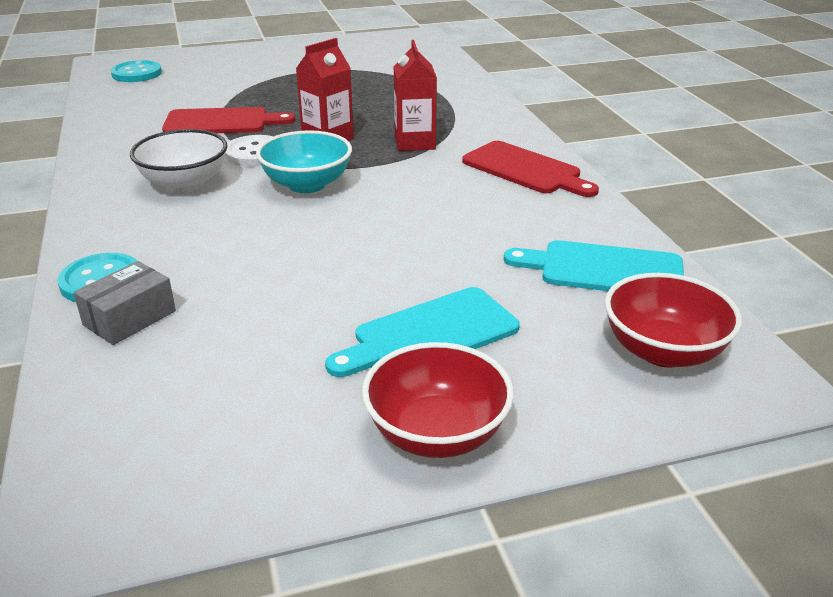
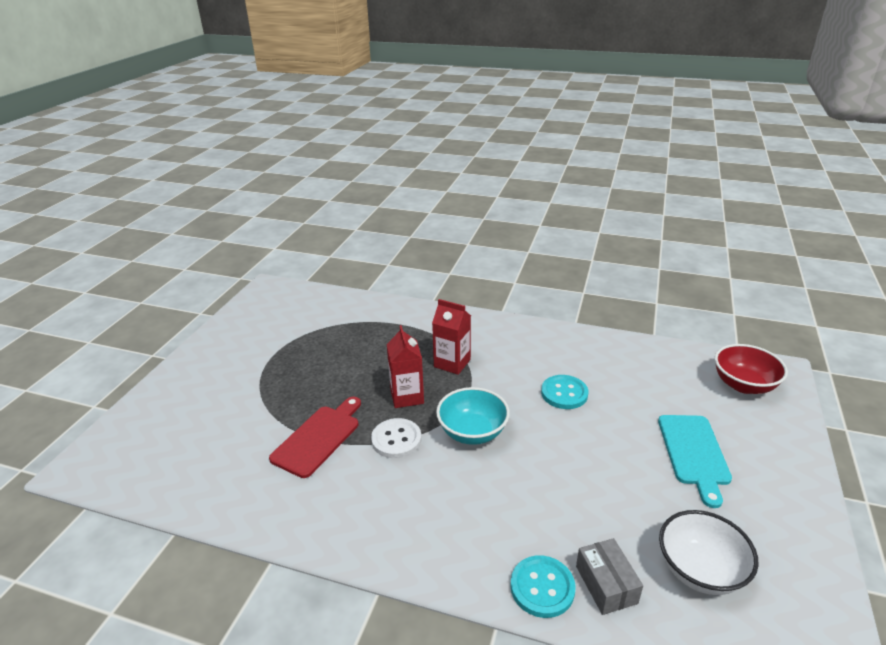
camera: 55 degrees left, 0 degrees up
(136, 73) = (140, 455): turquoise button -> turquoise button (564, 393)
(185, 183) = (414, 493): white bowl -> white bowl (700, 570)
(436, 433) = (786, 487): red bowl -> none
(525, 170) = (529, 340): red cutting board -> none
(604, 270) = (661, 366): turquoise cutting board -> none

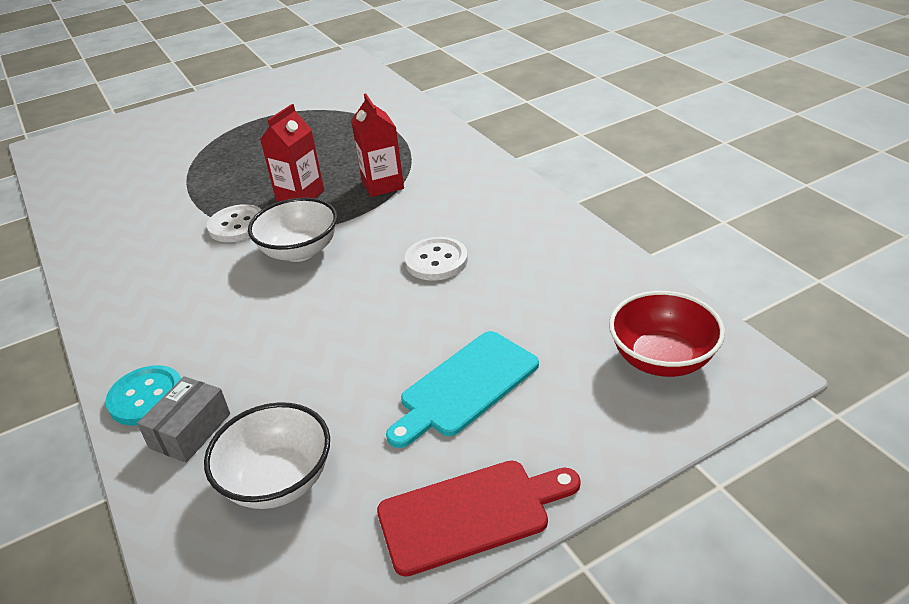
camera: 45 degrees right, 5 degrees up
(318, 438) = (191, 196): red cutting board -> red cutting board (471, 514)
(472, 432) = (300, 251): turquoise bowl -> white bowl
(564, 393) = (436, 261): turquoise button -> white button

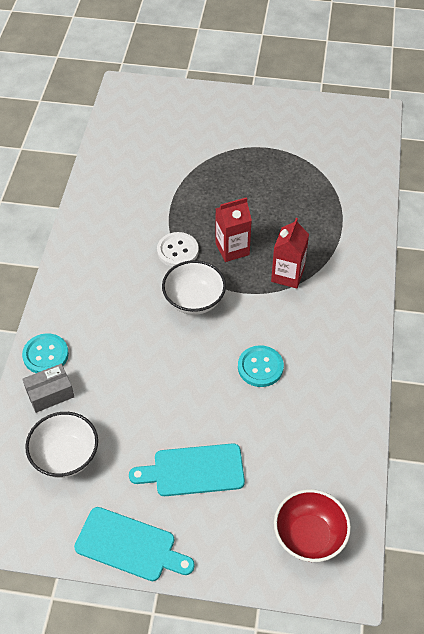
camera: 35 degrees right, 15 degrees up
(436, 261) = (260, 367): white button -> turquoise button
(471, 514) = (130, 545): red cutting board -> turquoise cutting board

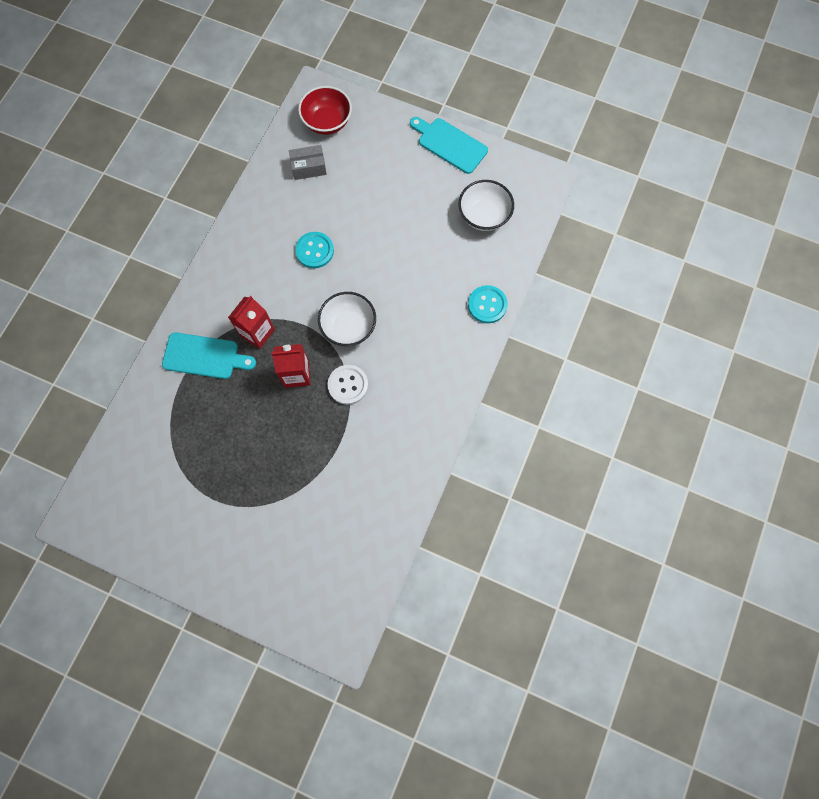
camera: 165 degrees left, 20 degrees up
(50, 393) = (488, 269): grey box -> grey box (309, 167)
(193, 470) = (392, 183): turquoise cutting board -> turquoise cutting board (204, 356)

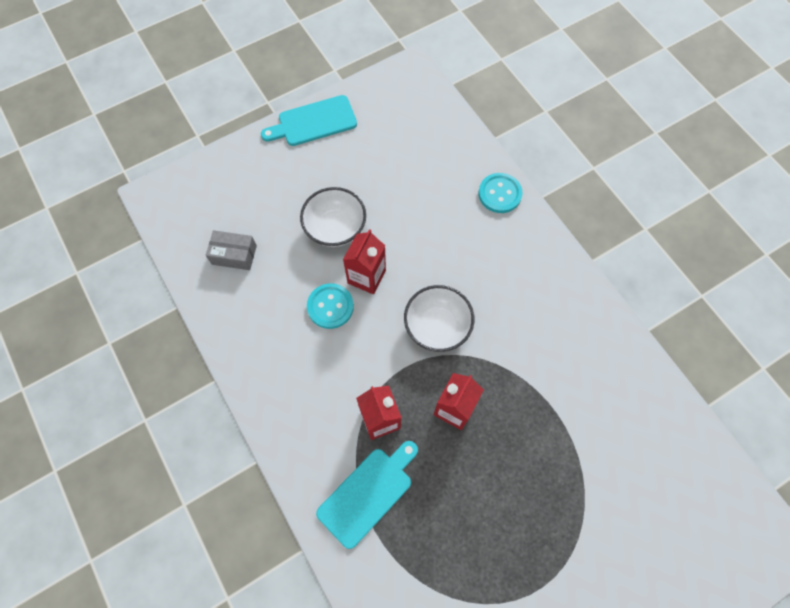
camera: 55 degrees left, 5 degrees down
(309, 167) = (234, 255): grey box -> grey box turned 75 degrees clockwise
(327, 122) = (199, 207): red bowl -> none
(348, 385) = (499, 366): white button -> none
(353, 259) = (366, 276): none -> red carton
(484, 216) = (408, 141): white bowl -> white bowl (335, 228)

